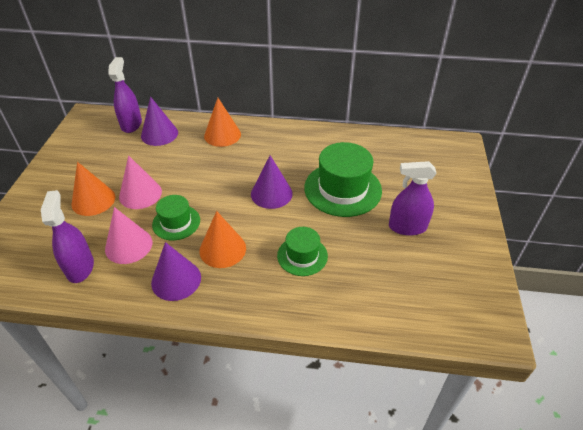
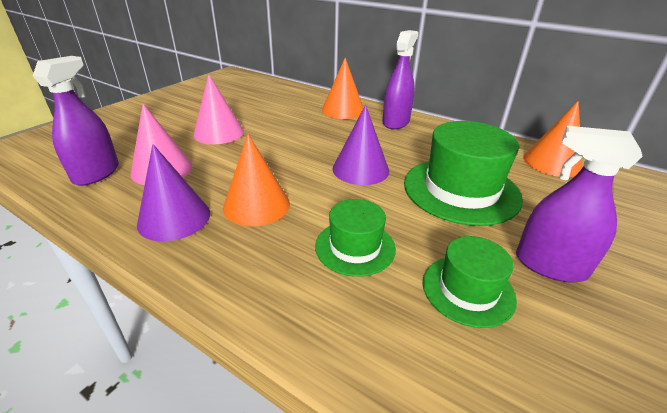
camera: 25 degrees right, 10 degrees down
(93, 200) = (171, 126): orange cone -> orange cone (552, 162)
(131, 124) = (262, 86): purple spray bottle -> purple spray bottle (396, 122)
(159, 134) = (281, 96): purple cone -> none
(176, 222) = (229, 165): green hat -> green hat (468, 290)

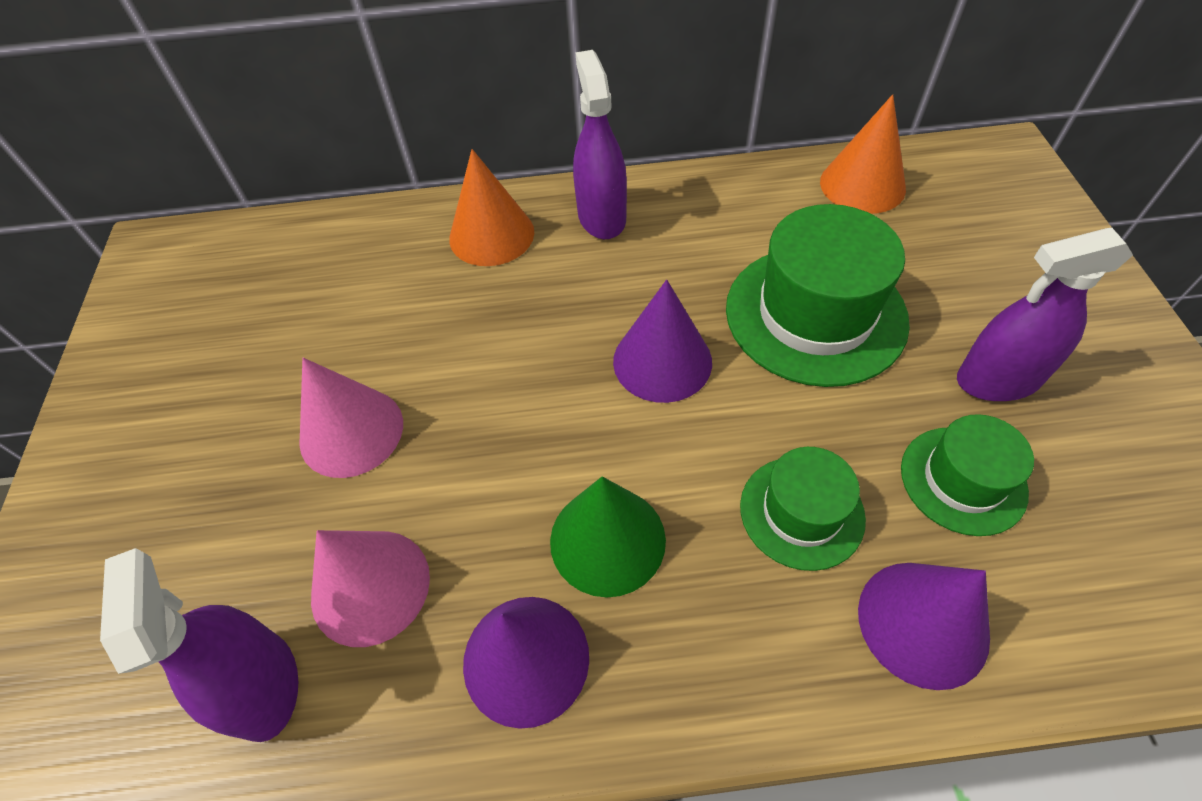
camera: 35 degrees left, 20 degrees up
(256, 205) = (607, 540): orange cone -> green cone
(360, 327) = (923, 623): none -> purple cone

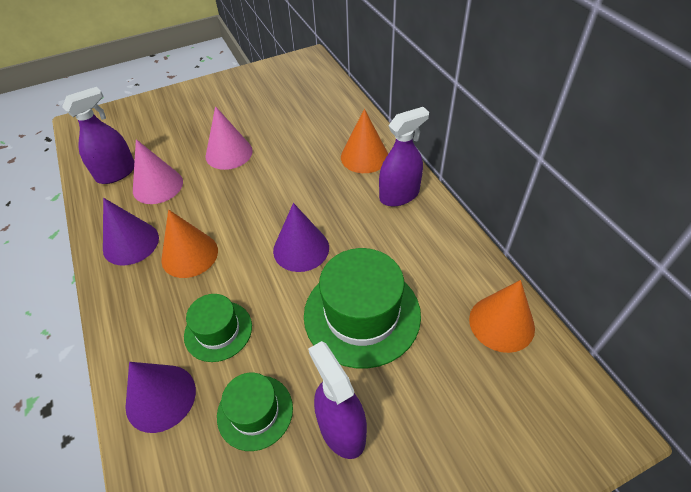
camera: 70 degrees right, 5 degrees down
(607, 540) = (189, 255): green cone -> orange cone

